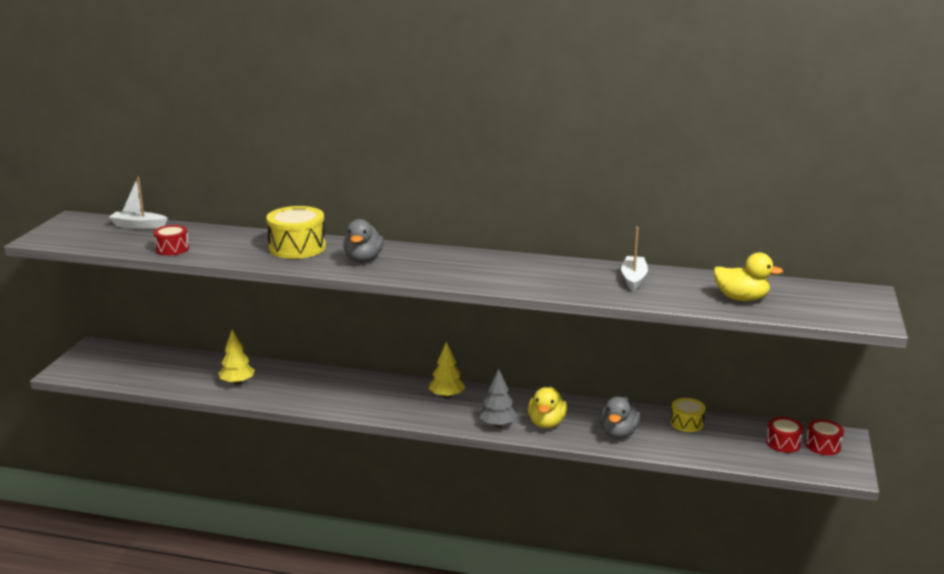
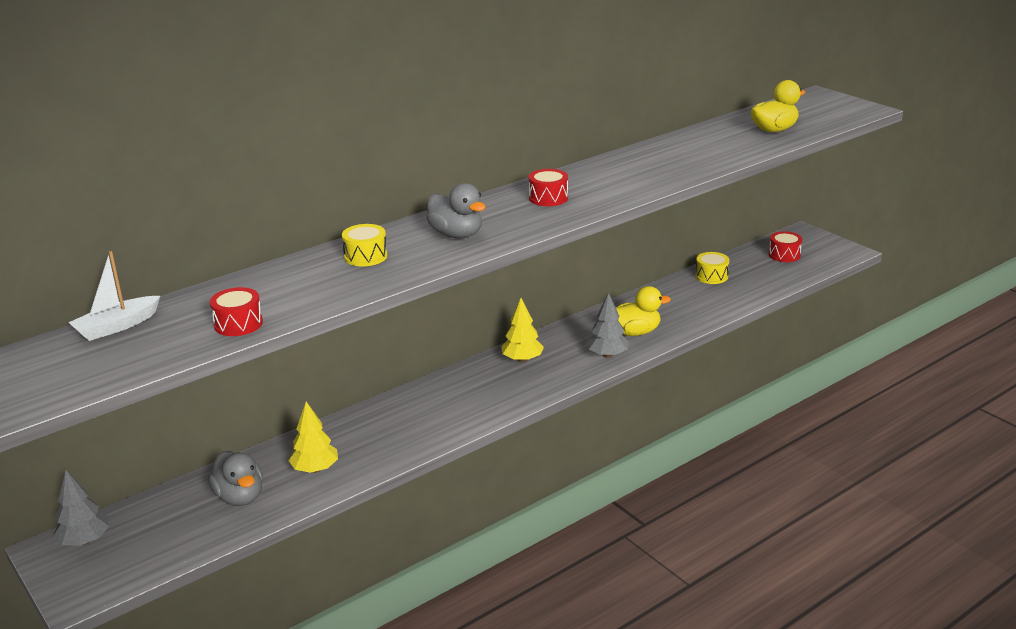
camera: 50 degrees left, 5 degrees up
(108, 352) = (85, 541): none -> grey tree
(297, 247) = (365, 256): yellow drum -> yellow drum, size x0.58
(546, 423) = (635, 332): yellow duck -> yellow duck turned 60 degrees counterclockwise
(618, 433) = (691, 309): grey duck -> grey duck (240, 497)
(633, 279) = (682, 149): white boat -> none
(823, 445) = (804, 243): red drum -> red drum (548, 198)

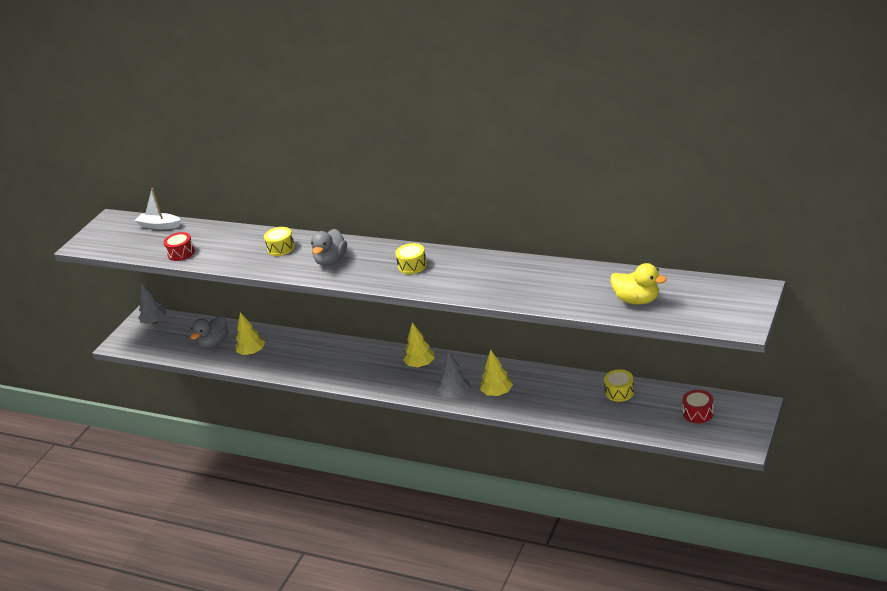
camera: 65 degrees right, 5 degrees up
(548, 198) = (412, 265): red drum -> yellow drum
(635, 332) = (497, 393): yellow duck -> yellow tree

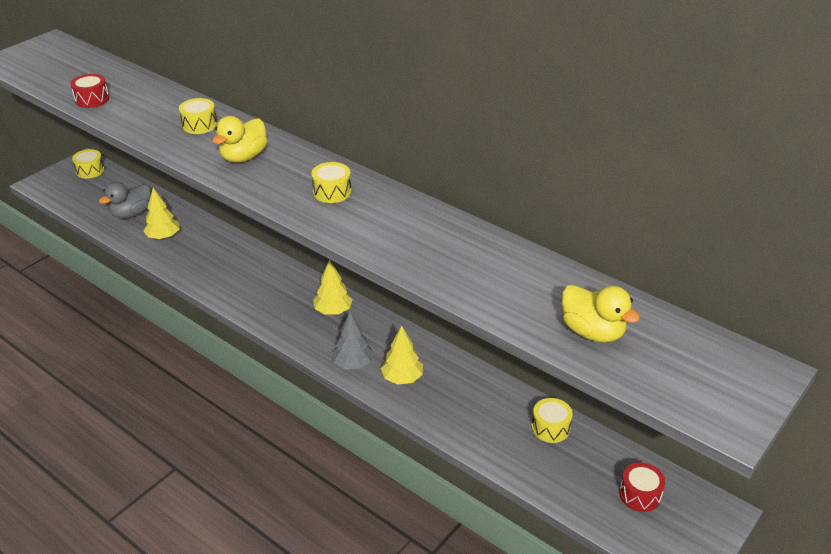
camera: 10 degrees right, 5 degrees up
(155, 322) = (90, 170): grey tree -> yellow drum
(159, 226) = (94, 62): white boat -> none
(331, 261) = (243, 157): grey duck -> yellow duck

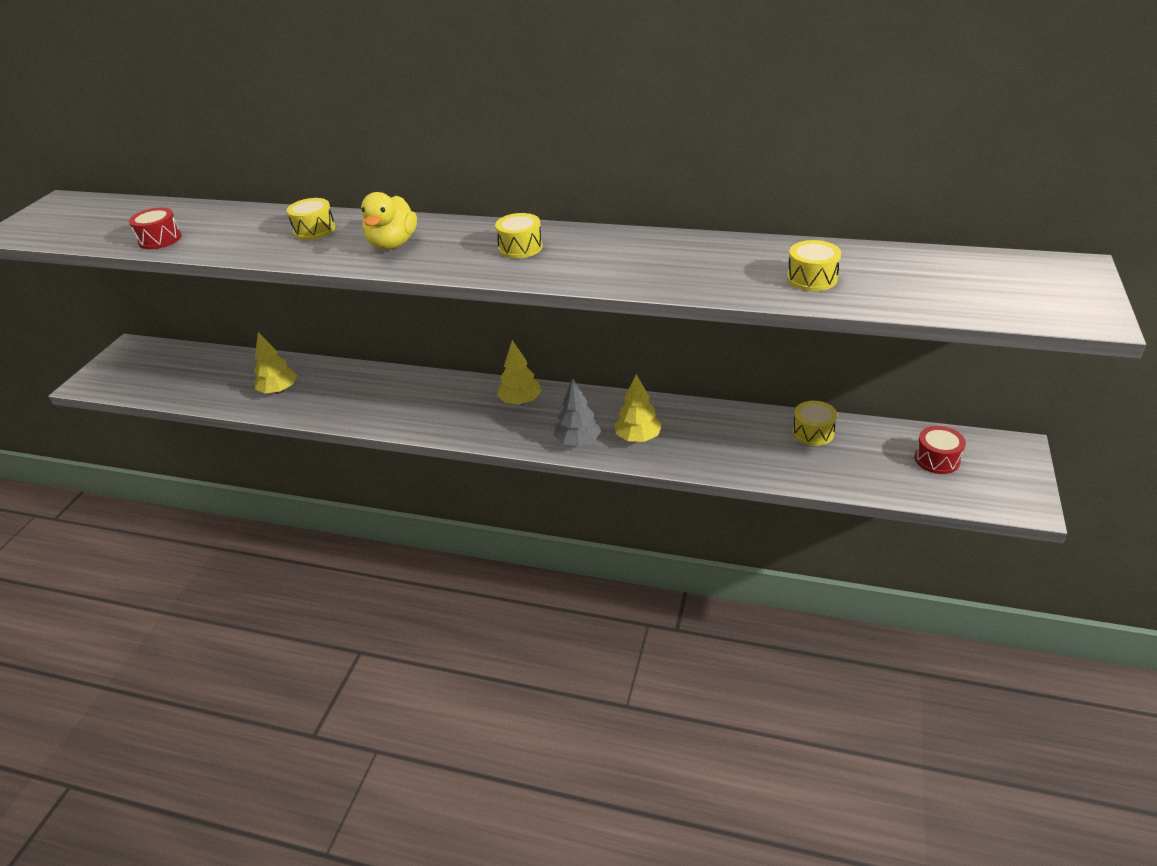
camera: 20 degrees left, 0 degrees up
(90, 170) = (143, 353): yellow drum -> yellow drum (812, 278)
(131, 214) = (224, 380): grey duck -> none
(592, 332) = (895, 285): yellow duck -> none

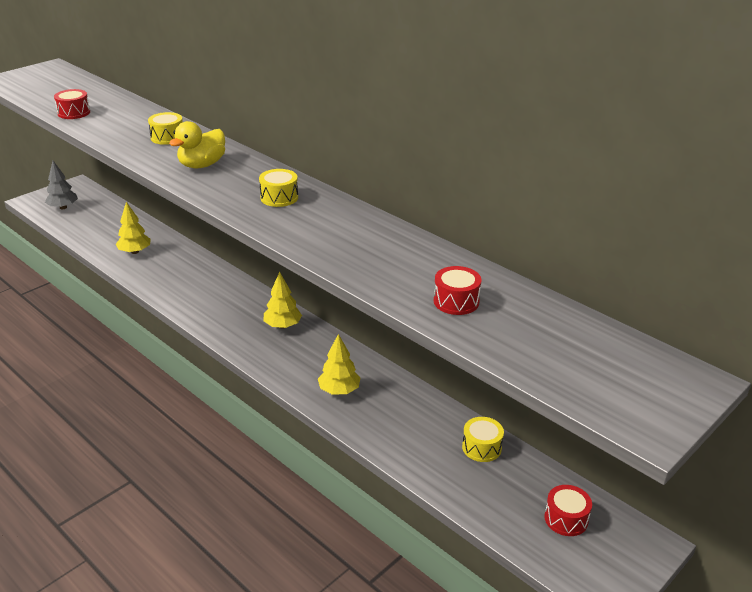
camera: 25 degrees right, 5 degrees down
(578, 441) = (293, 374): grey tree -> grey tree (63, 207)
(812, 278) = (456, 301): yellow drum -> red drum

